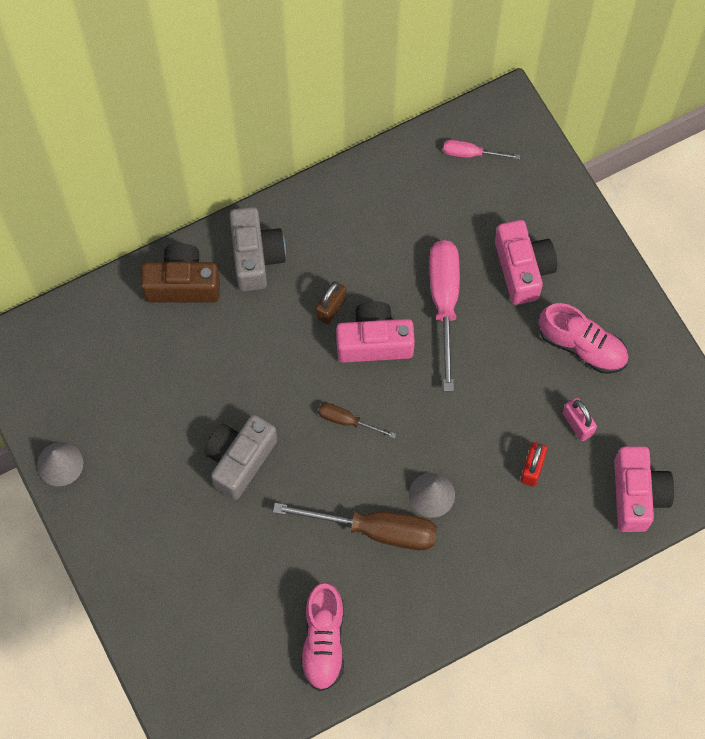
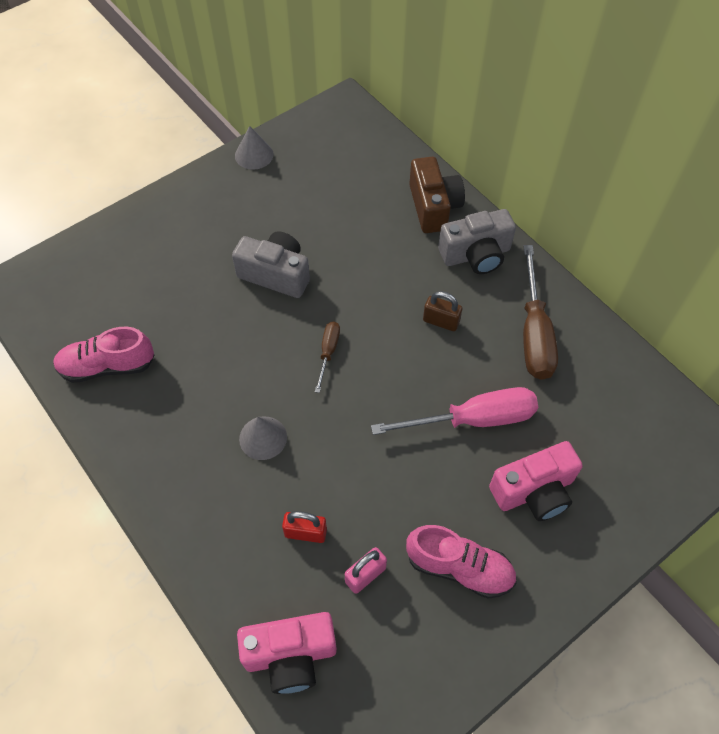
camera: 80 degrees right, 10 degrees down
(374, 341) = (415, 363): pink camera -> none
(375, 530) = (221, 393): brown screwdriver -> brown screwdriver (534, 333)
(471, 154) = (650, 420): pink screwdriver -> none
(582, 346) = (459, 567): pink shoe -> pink shoe turned 90 degrees counterclockwise

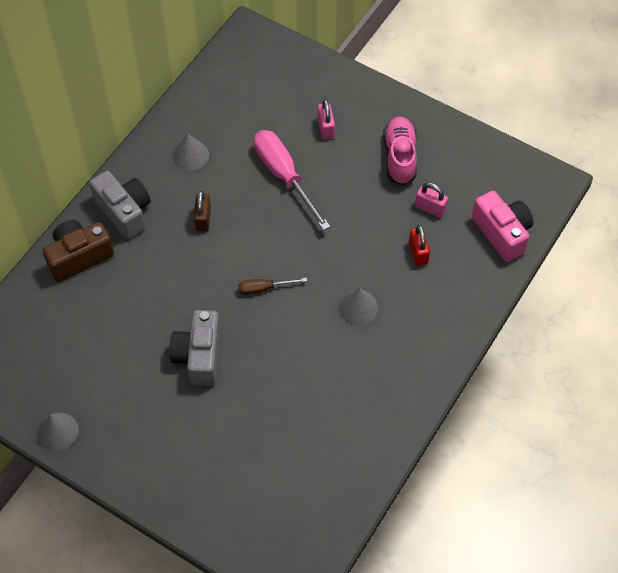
camera: 110 degrees left, 0 degrees up
(107, 366) = (344, 450): pink shoe -> none
(534, 333) = (190, 155): brown screwdriver -> grey cone
(534, 491) = (326, 128): pink camera -> pink padlock

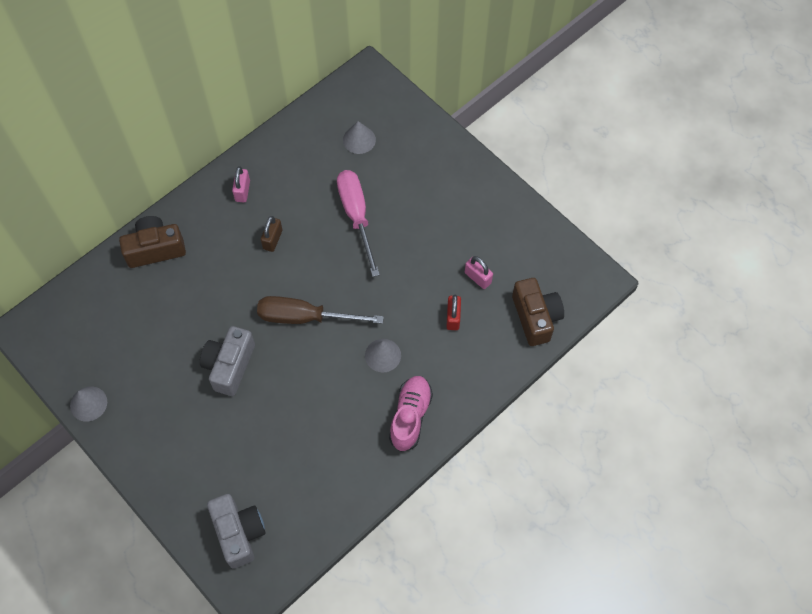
camera: 15 degrees right, 5 degrees up
(124, 211) = (207, 216): grey camera -> grey camera (239, 533)
(190, 155) = (280, 177): grey cone -> grey cone (359, 139)
(264, 288) = (305, 317): brown screwdriver -> brown screwdriver, size x1.98
(326, 128) = (408, 179): pink padlock -> pink padlock (242, 191)
(400, 157) = (466, 223): pink shoe -> pink shoe (410, 416)
(502, 233) = (536, 317): pink camera -> brown camera

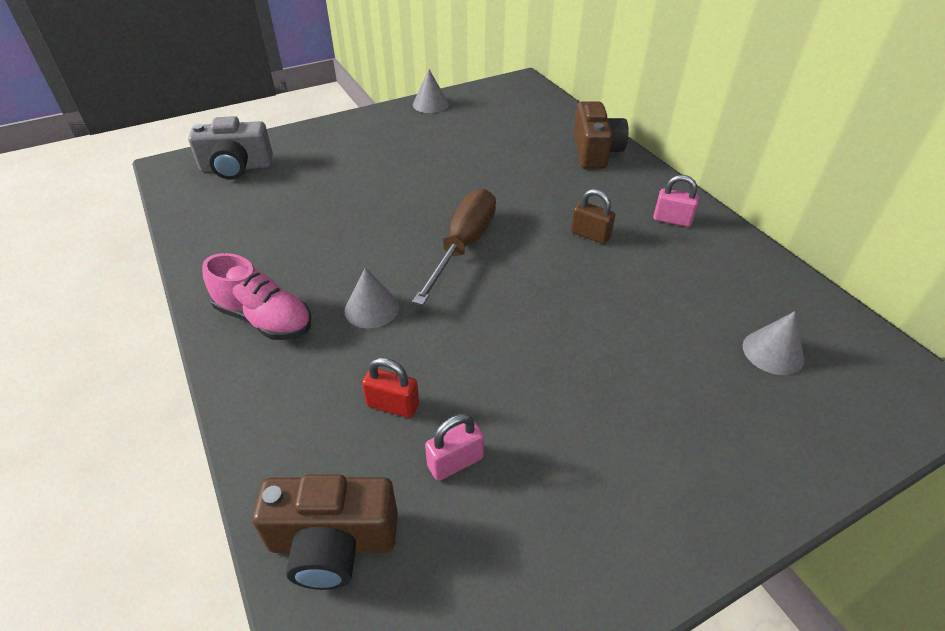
camera: 105 degrees right, 20 degrees down
(229, 366) = (426, 182): grey camera -> none
(356, 216) = (616, 322): pink screwdriver -> none

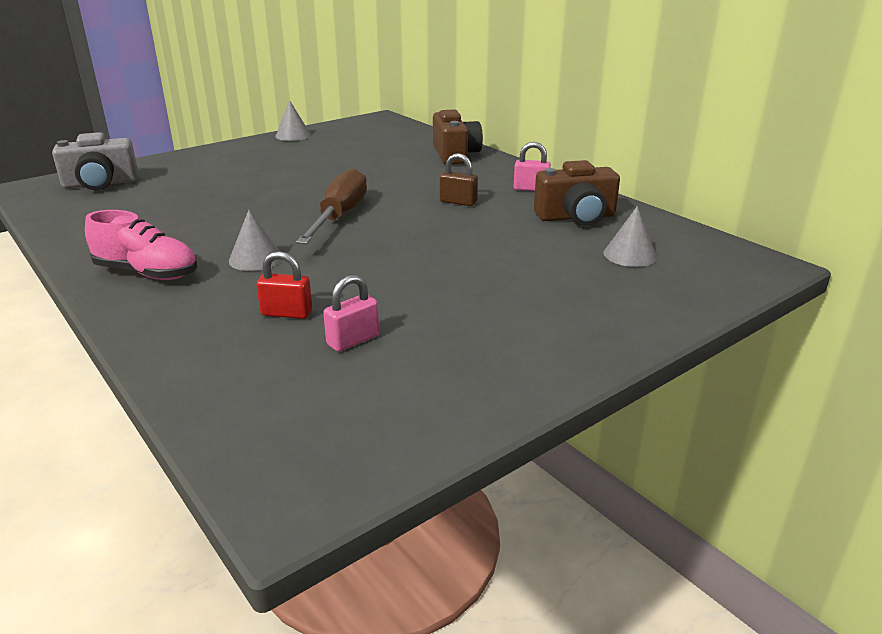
camera: 10 degrees left, 15 degrees down
(333, 543) = (241, 398): brown camera -> brown camera (576, 217)

